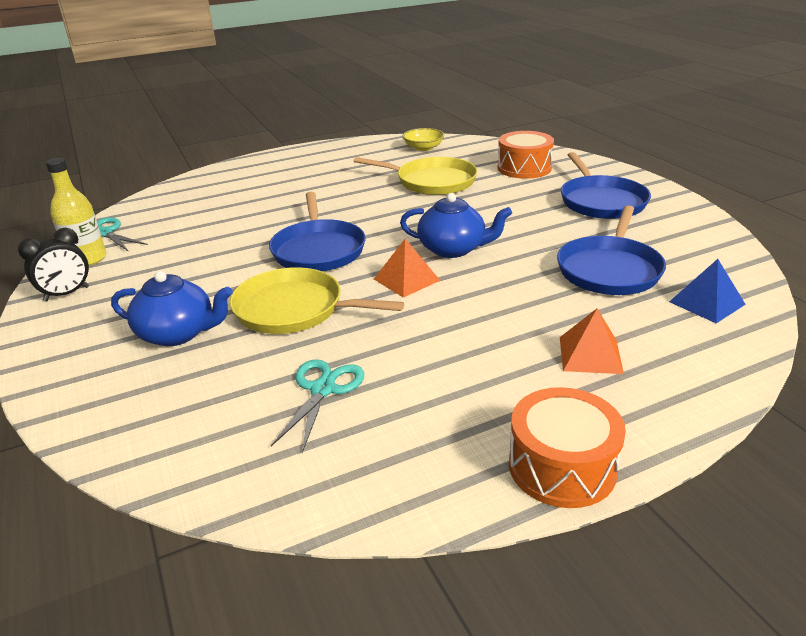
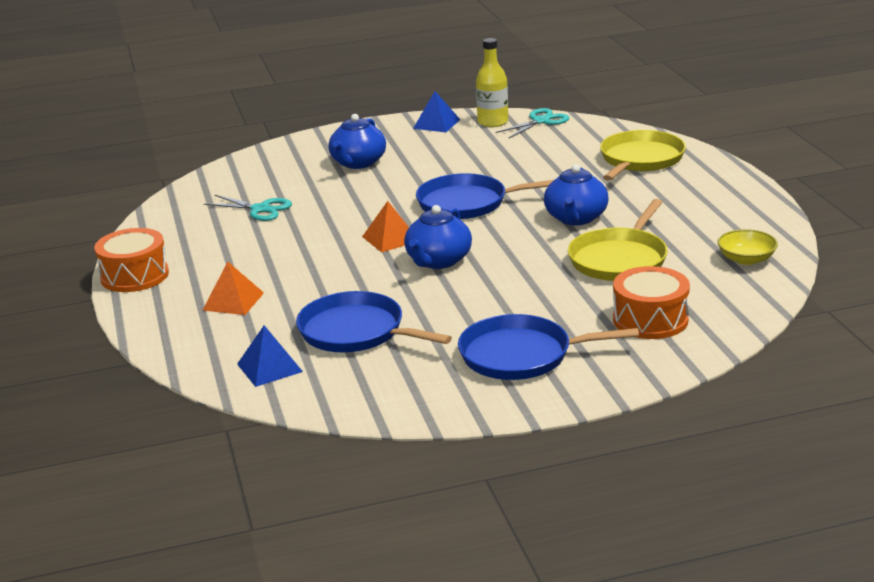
camera: 100 degrees right, 5 degrees down
(66, 294) = (436, 124): black clock -> blue pyramid
(294, 309) = (368, 197): yellow pan -> yellow pan (640, 160)
(356, 201) = (576, 218): none -> blue teapot

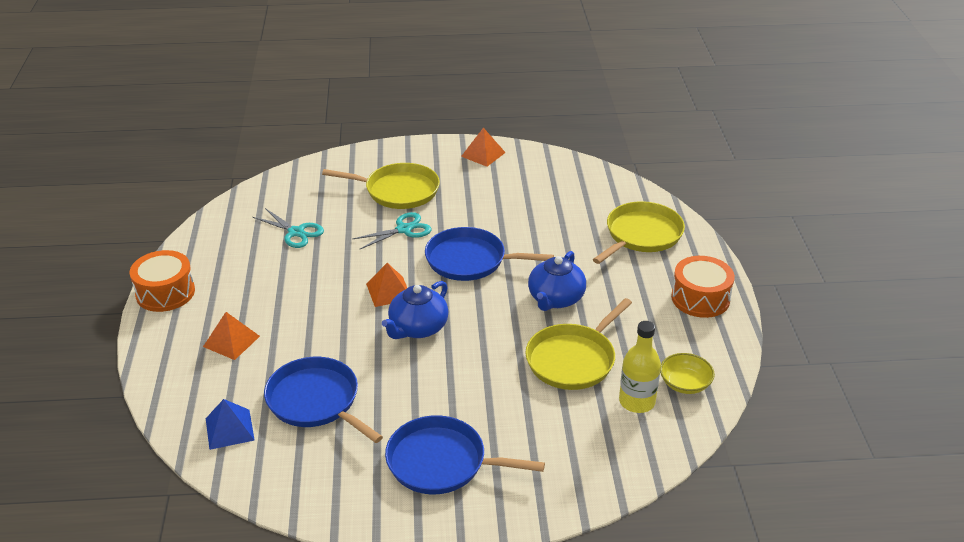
camera: 10 degrees right, 10 degrees up
(358, 163) = (398, 191): blue teapot -> yellow pan
(436, 124) = (483, 154): blue pyramid -> orange pyramid
(493, 122) = (532, 161): yellow bottle -> yellow bottle (637, 402)
(541, 121) = (574, 168): turquoise scissors -> turquoise scissors (404, 229)
(650, 320) = (569, 443): orange drum -> orange drum (700, 298)

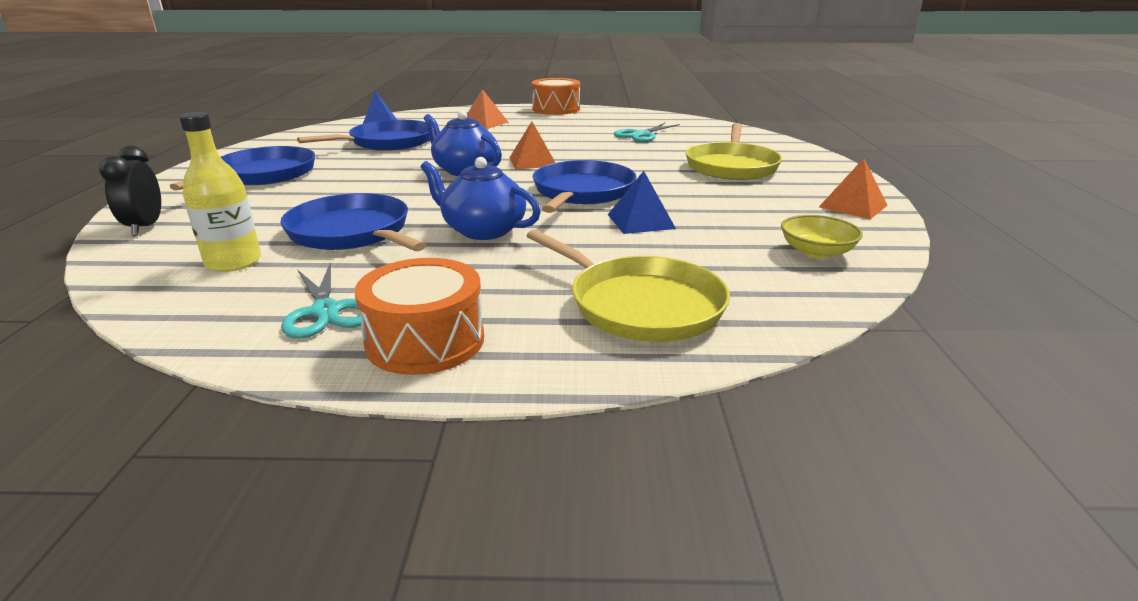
camera: 95 degrees right, 10 degrees down
(404, 229) = (648, 167): turquoise scissors -> turquoise scissors (326, 311)
(525, 234) = (641, 221): none -> blue pyramid
(573, 359) = (352, 232): yellow pan -> blue pan
(589, 482) = (145, 227): none -> black clock
(685, 384) = (228, 299): yellow bowl -> yellow bowl (816, 252)

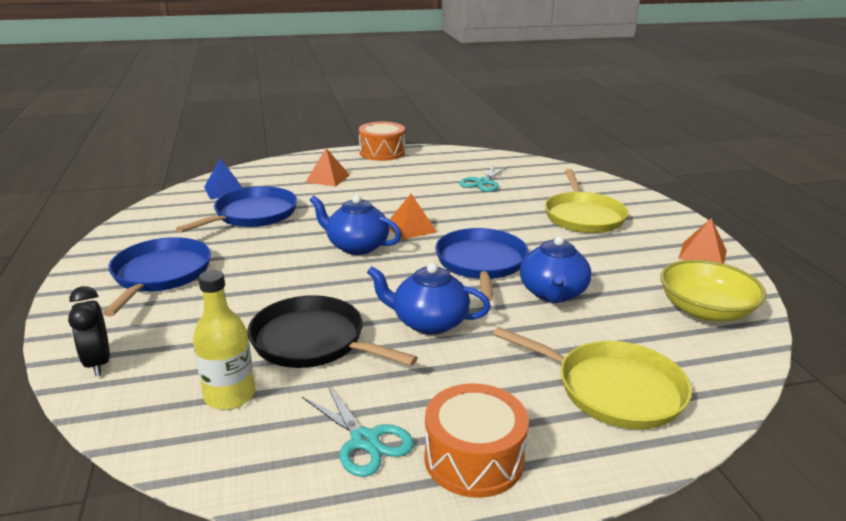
camera: 15 degrees left, 0 degrees up
(352, 232) = (313, 341): blue pan -> black pan
(641, 221) = (553, 293): blue pyramid -> blue teapot
(816, 252) = (705, 310): yellow bowl -> yellow bowl, size x1.58

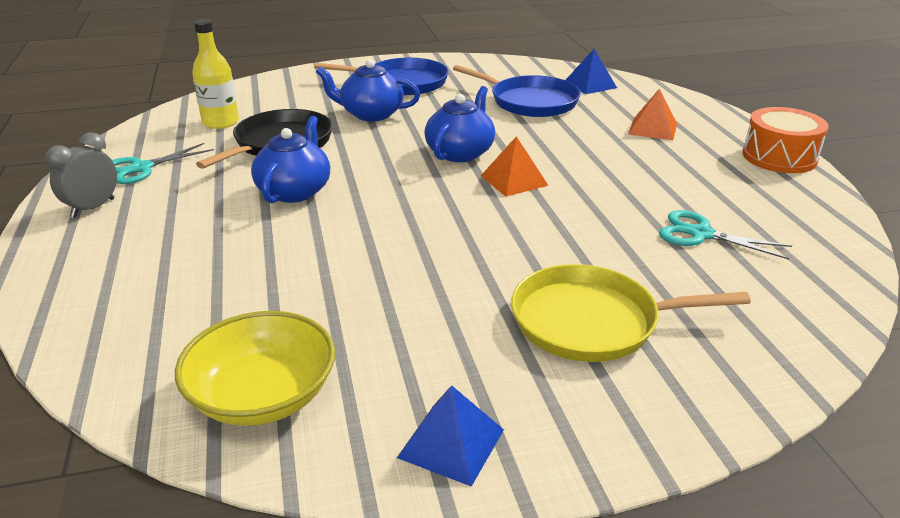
camera: 90 degrees right, 5 degrees up
(98, 363) = (278, 83): black clock -> none
(474, 458) = (93, 208): orange drum -> grey clock
(481, 263) = (419, 222): blue pan -> none
(553, 293) = (337, 267): blue teapot -> blue teapot (371, 114)
(613, 389) = (135, 285): yellow pan -> none
(702, 254) = (451, 443): orange pyramid -> blue pyramid

